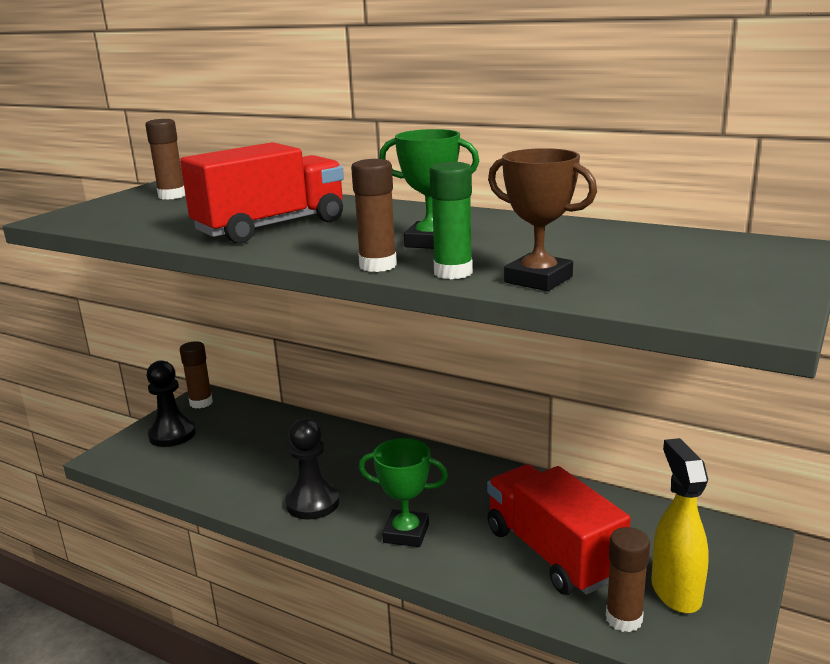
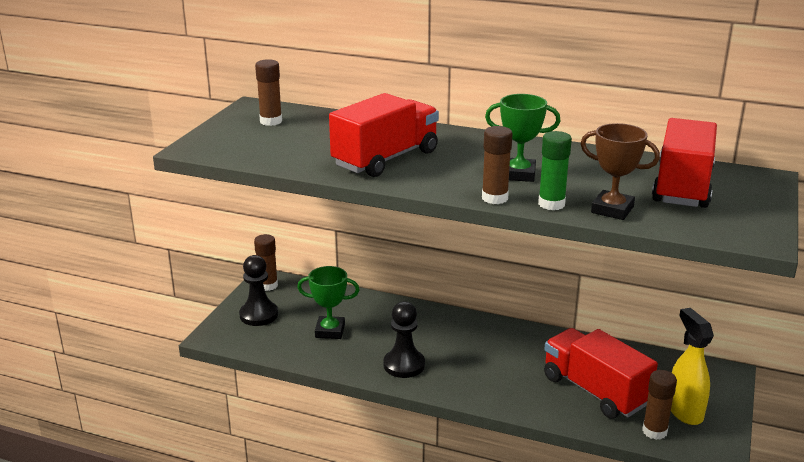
camera: 10 degrees left, 5 degrees up
(406, 533) = (485, 383): green trophy -> green trophy (330, 331)
(658, 256) = (682, 187): none -> red truck

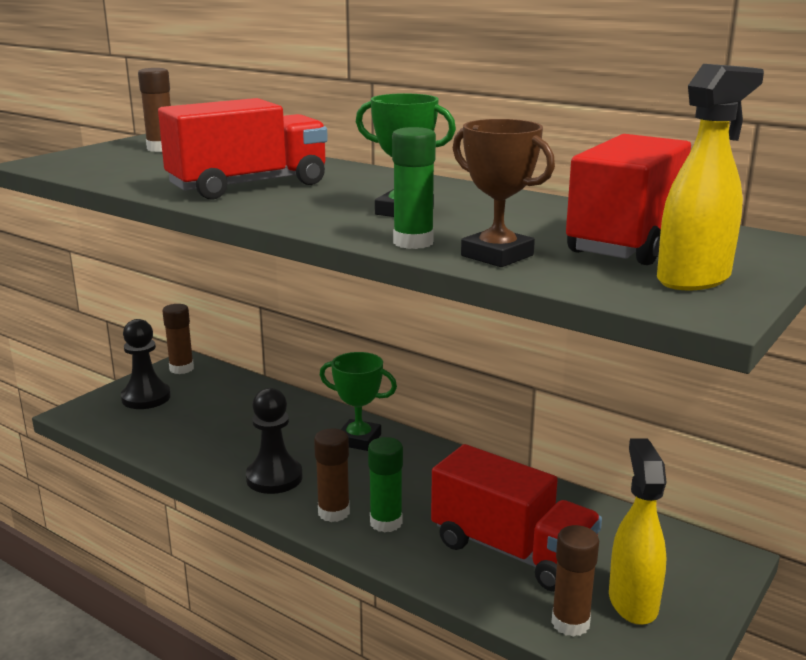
camera: 15 degrees right, 5 degrees down
(330, 331) = (214, 426): green trophy -> green trophy (359, 440)
(494, 198) = (340, 230): brown glue stick -> brown glue stick (334, 512)
(502, 385) = (386, 522): none -> green glue stick
(595, 391) = (511, 551): red truck -> red truck turned 150 degrees clockwise
(738, 216) = (694, 279): none -> yellow spray bottle

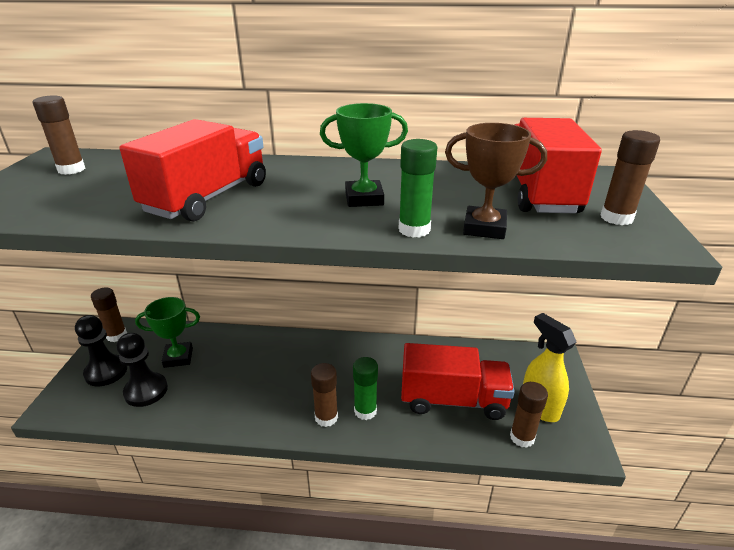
camera: 30 degrees left, 10 degrees up
(274, 478) = (263, 405): black pawn -> black pawn (146, 391)
(359, 440) = (297, 352): green trophy -> green trophy (178, 357)
(694, 279) = (616, 218): yellow spray bottle -> brown glue stick

